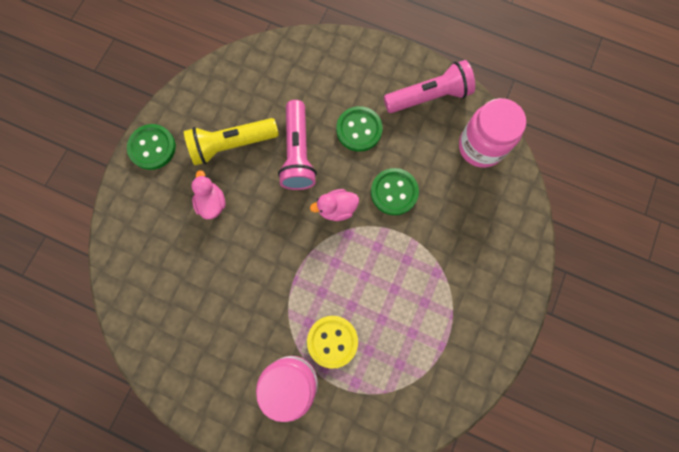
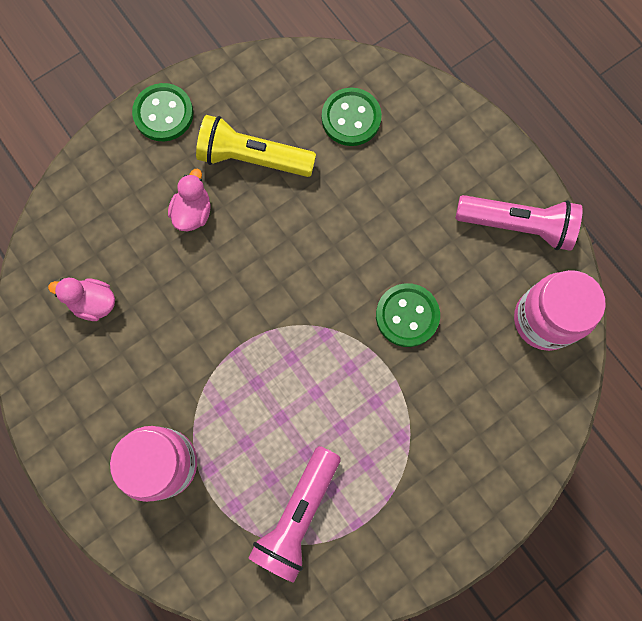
camera: 30 degrees right, 0 degrees up
(297, 153) = (322, 208): pink flashlight -> pink flashlight (297, 514)
(332, 341) = (236, 444): yellow button -> none
(337, 209) = (329, 297): pink duck -> pink duck (93, 302)
(359, 130) = (409, 220): green button -> green button (351, 118)

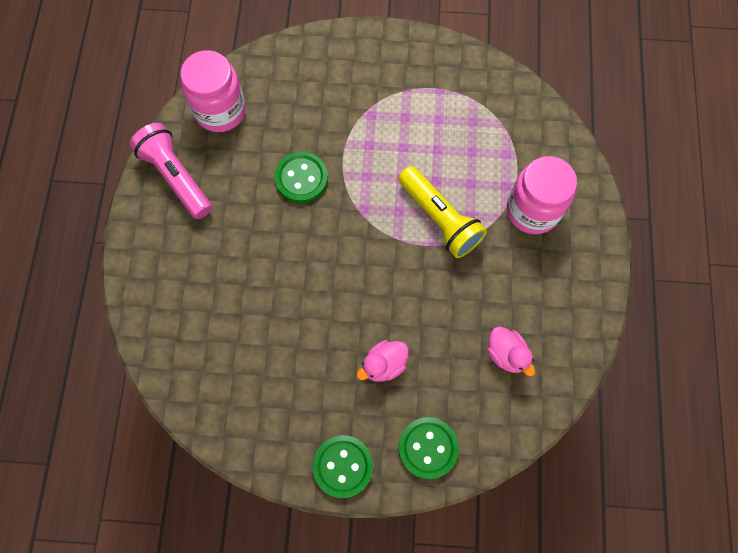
camera: 140 degrees left, 5 degrees down
(253, 158) = (306, 371): yellow flashlight -> yellow flashlight (439, 219)
(297, 514) = (471, 121): pink flashlight -> none
(351, 118) = (209, 342): green button -> green button (428, 448)

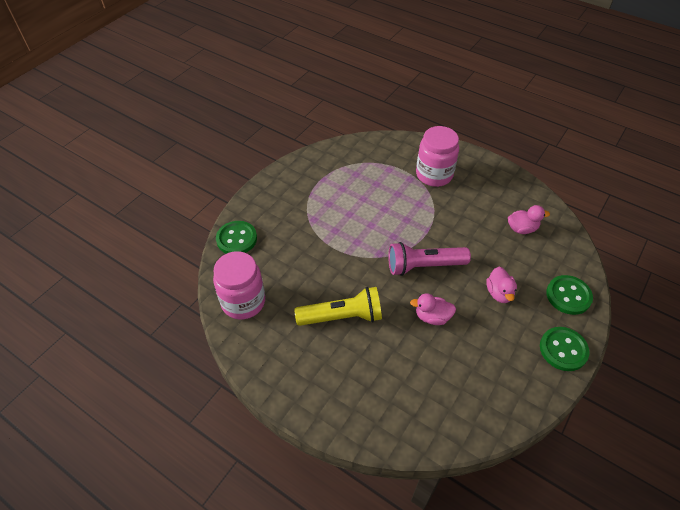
camera: 60 degrees left, 20 degrees down
(176, 177) = (276, 355): pink flashlight -> pink flashlight (424, 266)
(301, 178) = (333, 277): green button -> green button (236, 239)
(307, 304) = (432, 317): none -> pink duck
(439, 219) = (412, 219): yellow flashlight -> yellow flashlight (342, 317)

